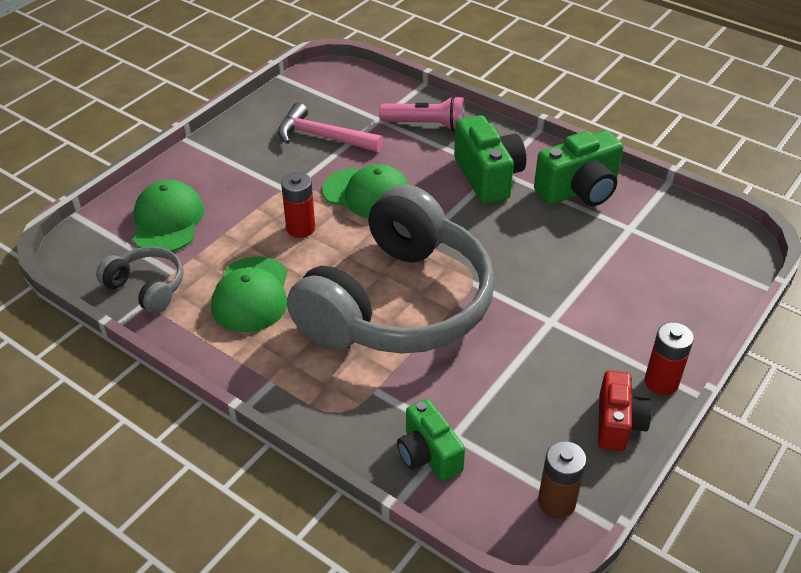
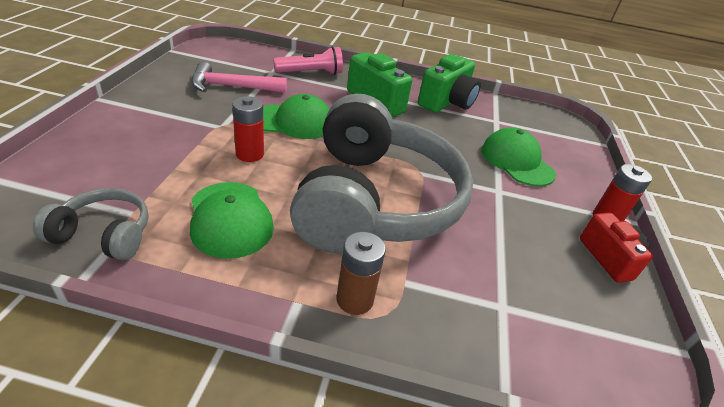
camera: 30 degrees left, 5 degrees down
(167, 221) = (105, 167): green cap -> green cap (517, 161)
(428, 455) = (496, 333): green camera -> none
(556, 502) = (630, 344): brown battery -> brown battery (355, 299)

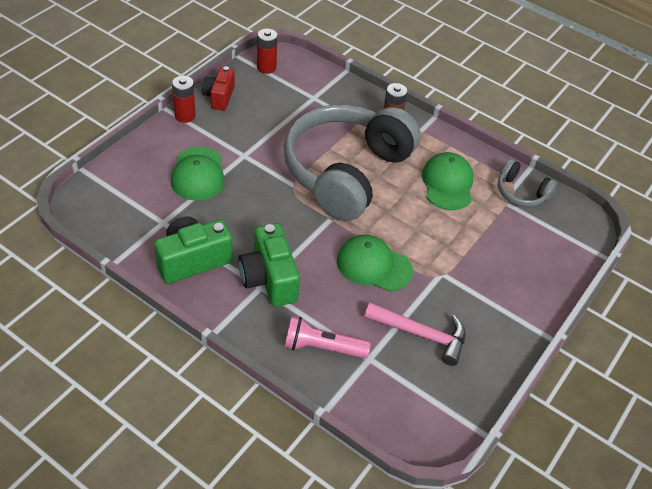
camera: 155 degrees left, 10 degrees up
(249, 154) = (423, 235): red battery -> red battery (266, 67)

